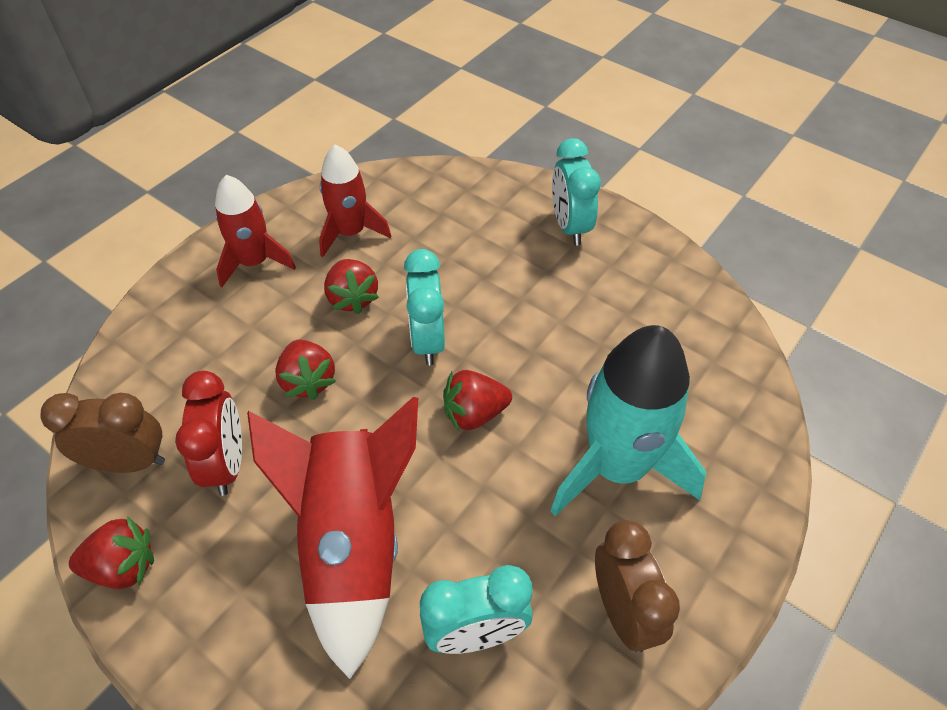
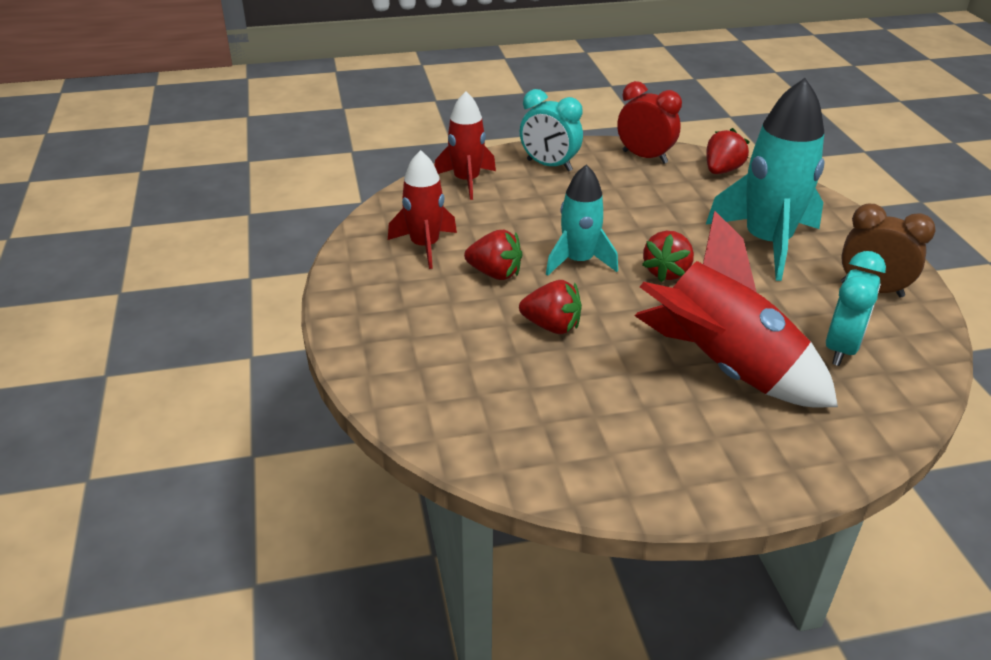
camera: 50 degrees left, 15 degrees down
(123, 567) = (633, 488): red strawberry -> red strawberry (722, 170)
(129, 462) = (527, 447): brown clock -> none
(227, 463) = (588, 396): red clock -> red clock (644, 157)
(254, 262) = (390, 301): red rocket -> red rocket (466, 181)
(427, 340) = (578, 261): turquoise clock -> turquoise rocket

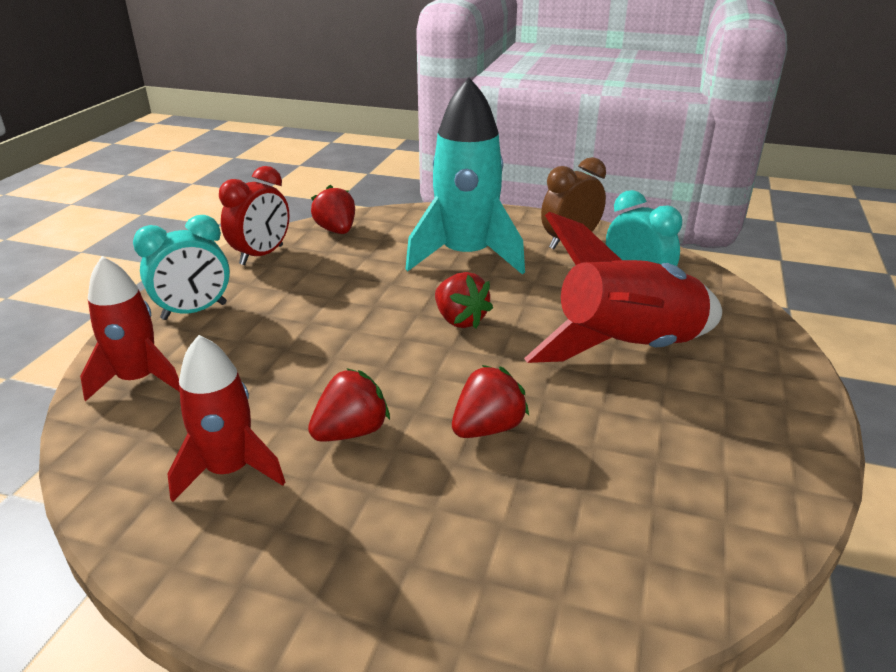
camera: 60 degrees left, 5 degrees down
(578, 261) = (390, 363): turquoise rocket -> none
(644, 157) = (262, 255): red clock -> red clock turned 150 degrees clockwise

